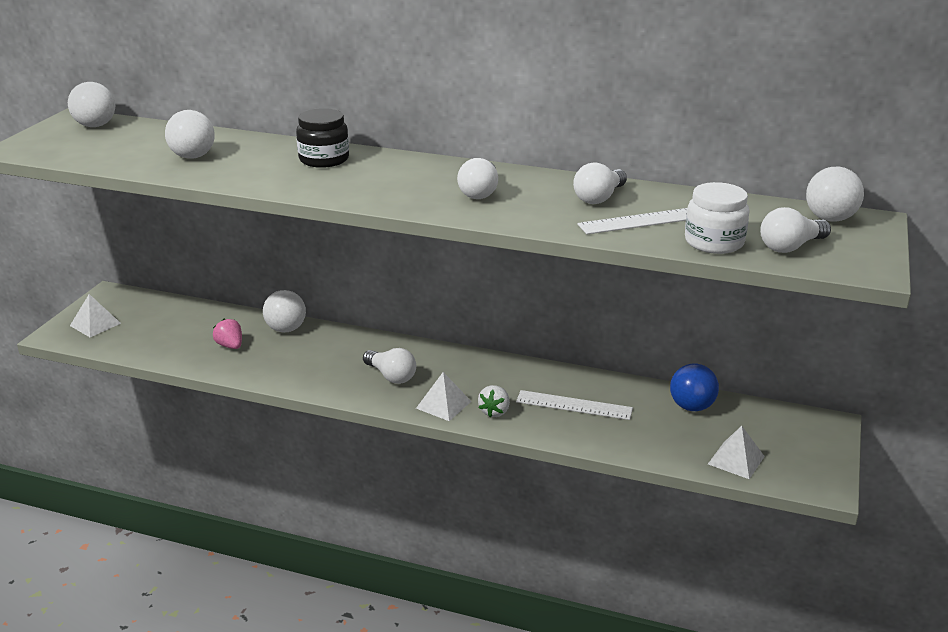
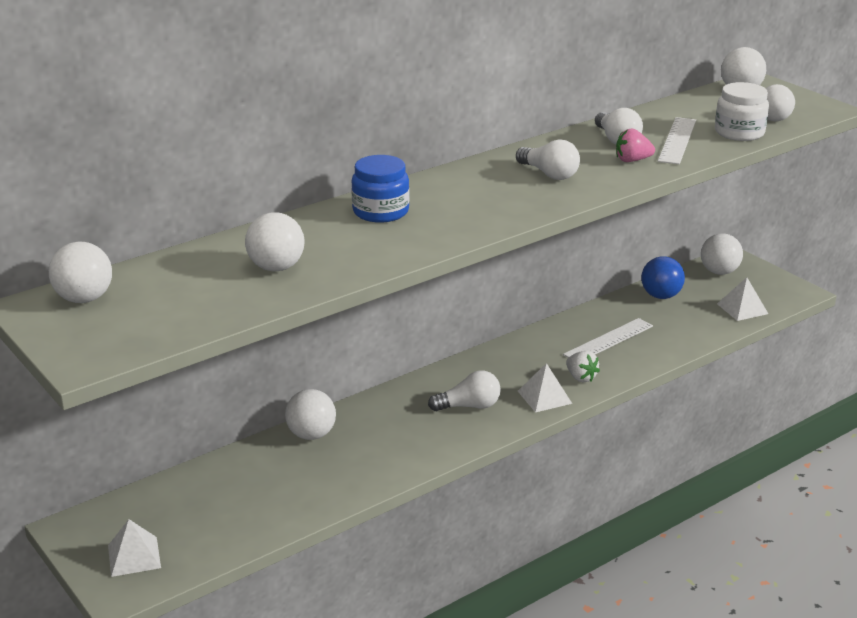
camera: 55 degrees left, 0 degrees up
(230, 346) = (303, 478): pink strawberry -> pink strawberry (632, 160)
(324, 159) = (380, 211): black jar -> blue jar
(789, 424) = (719, 272): none -> white ball

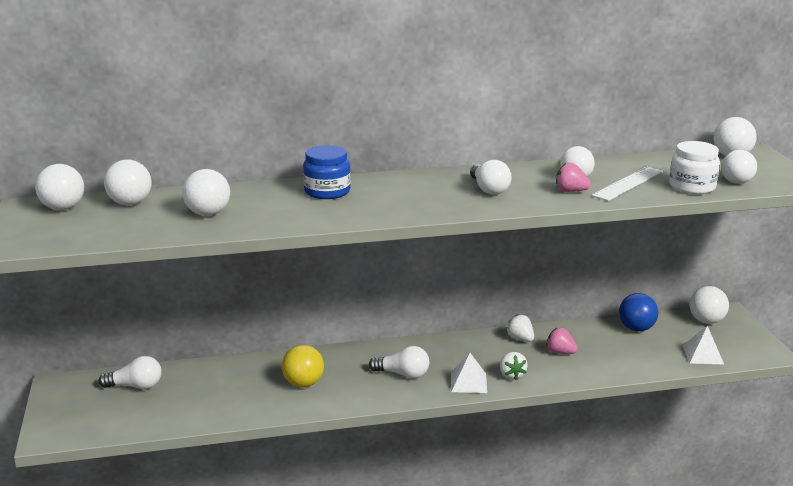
camera: 25 degrees right, 5 degrees down
(134, 556) = (78, 414): white pyramid -> none
(174, 503) = (135, 386): none -> white light bulb
(311, 435) = (269, 364): white ball -> white ball (130, 203)
(370, 446) = (303, 383): none -> yellow ball
(557, 335) = (520, 339): none -> white strawberry
(608, 340) = (560, 352): white ruler -> pink strawberry

